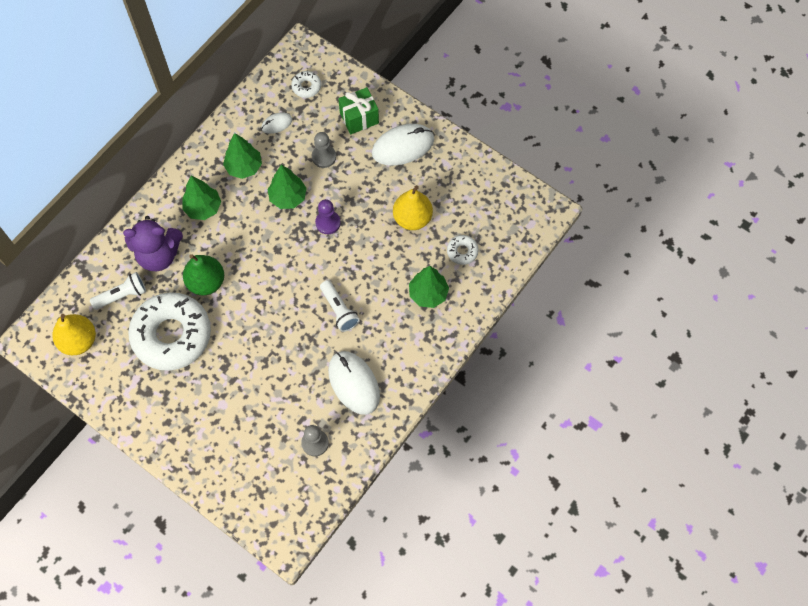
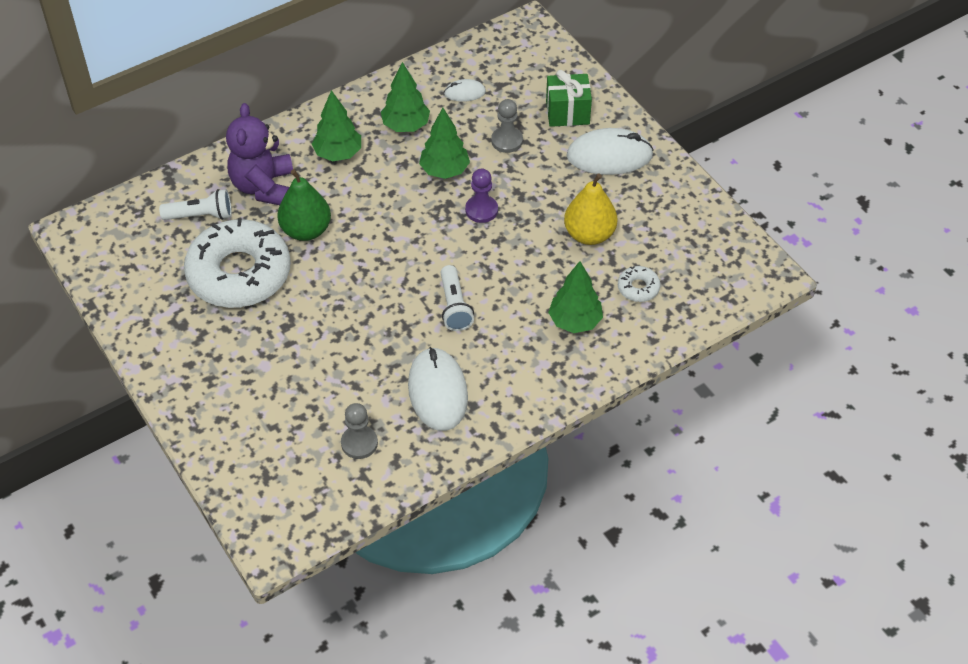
camera: 20 degrees right, 15 degrees down
(79, 341) = (128, 247): yellow pear -> none
(159, 255) = (263, 187): purple teddy bear -> purple teddy bear turned 75 degrees clockwise
(306, 86) = (517, 65): white donut -> none

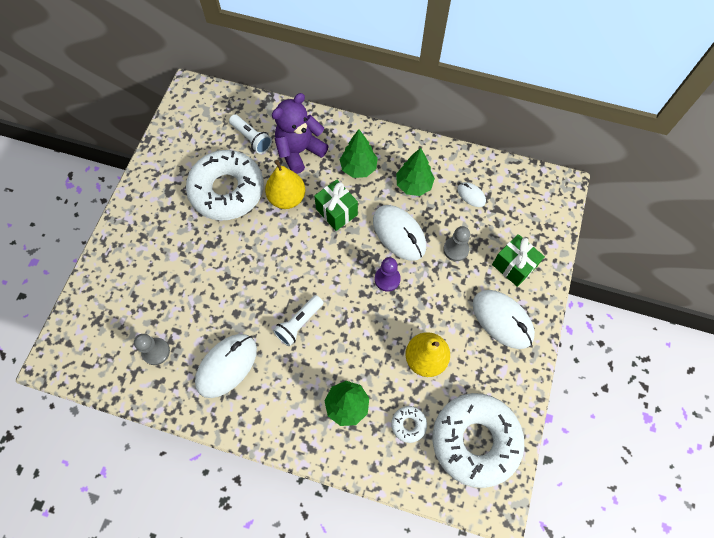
camera: 50 degrees right, 15 degrees up
(306, 230) = (287, 198): green pear -> yellow pear
(367, 201) = (336, 212): none -> green gift
(444, 170) = (399, 234): green tree -> white mouse
(698, 250) = (475, 440): none -> white donut

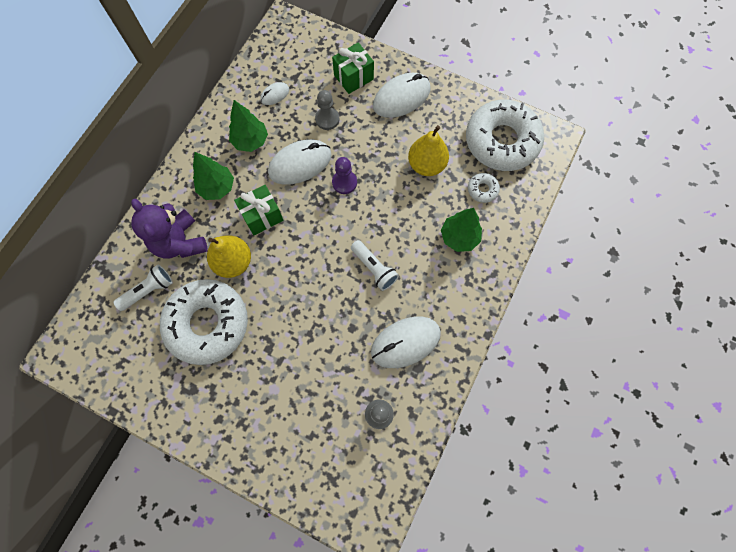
camera: 80 degrees left, 5 degrees up
(227, 366) = (405, 342): white mouse -> white mouse turned 75 degrees counterclockwise

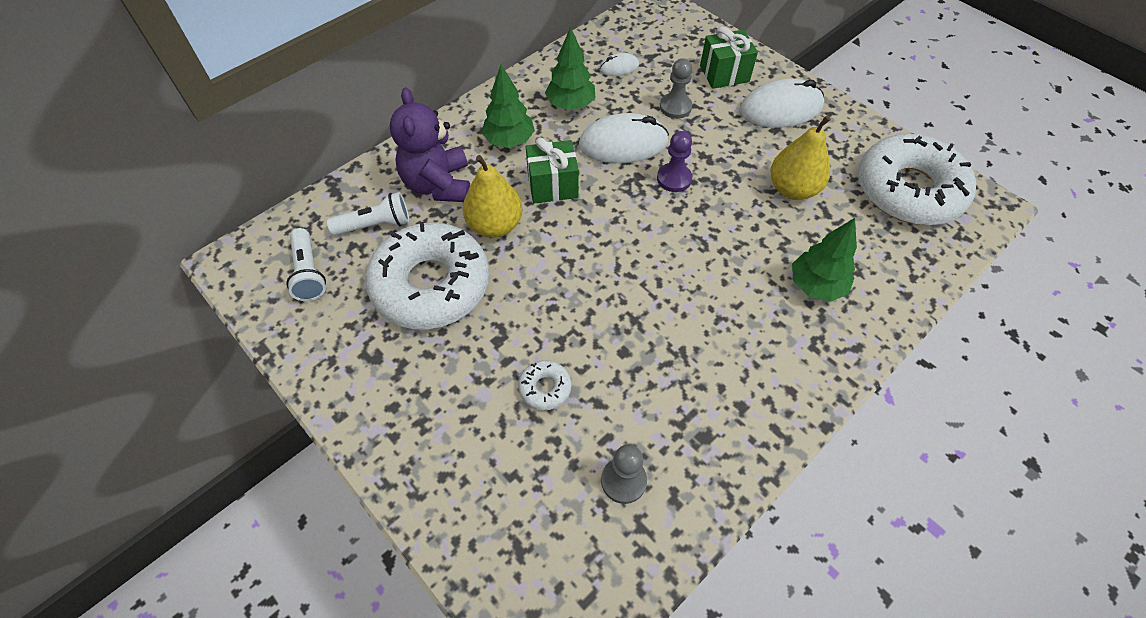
camera: 20 degrees right, 15 degrees down
(374, 268) = (680, 288): white flashlight -> white flashlight (309, 273)
(405, 342) = (695, 395): white mouse -> none
(482, 189) = (866, 238): white donut -> white donut (545, 388)

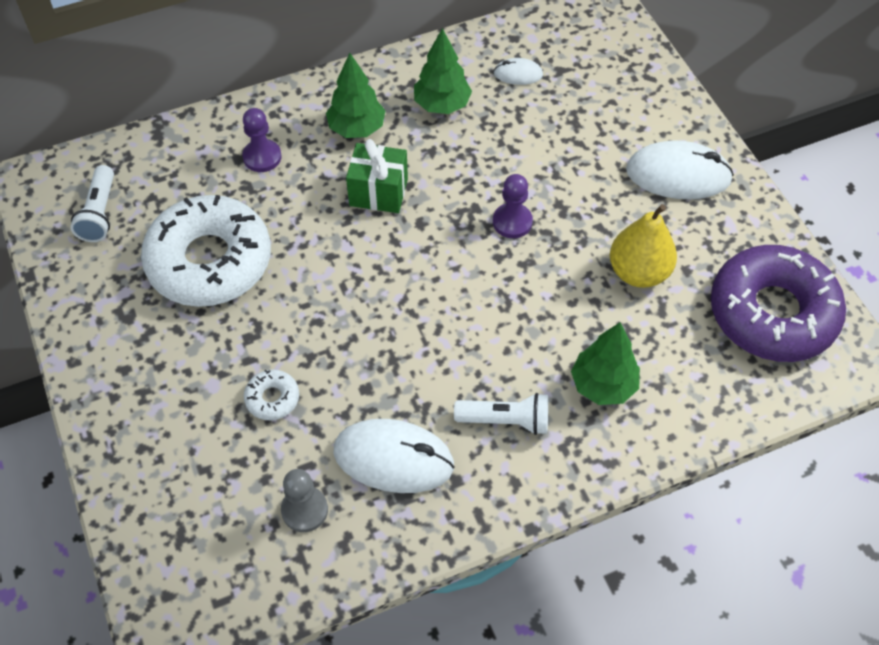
camera: 20 degrees right, 0 degrees up
(375, 225) = (182, 182): white flashlight -> white flashlight (505, 420)
(438, 185) = (262, 157): purple teddy bear -> purple pawn
(495, 225) = (299, 218): yellow pear -> none
(623, 144) = (477, 166): white mouse -> white mouse (393, 458)
(675, 107) = (557, 139): grey pawn -> none
(724, 74) = (635, 114): green gift -> none
(908, 190) = (772, 313): white donut -> purple donut

